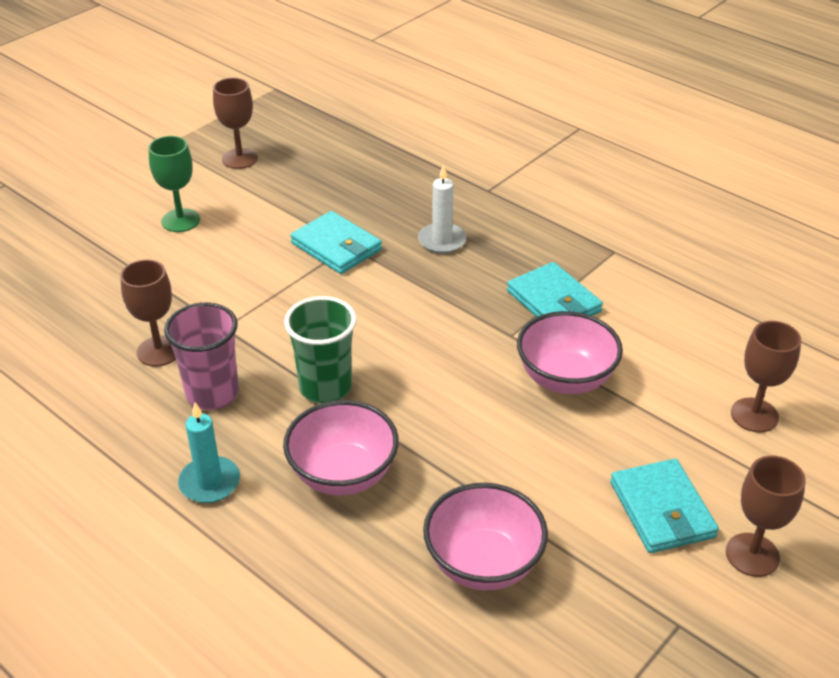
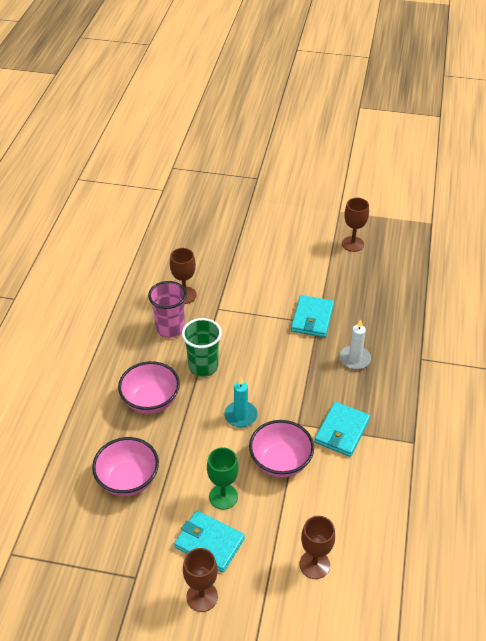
camera: 60 degrees right, 5 degrees up
(180, 220) = (282, 250): green goblet -> green goblet (223, 496)
(210, 482) = (116, 357): turquoise candle -> turquoise candle (240, 415)
(662, 509) = (209, 543): turquoise wallet -> turquoise wallet turned 75 degrees clockwise

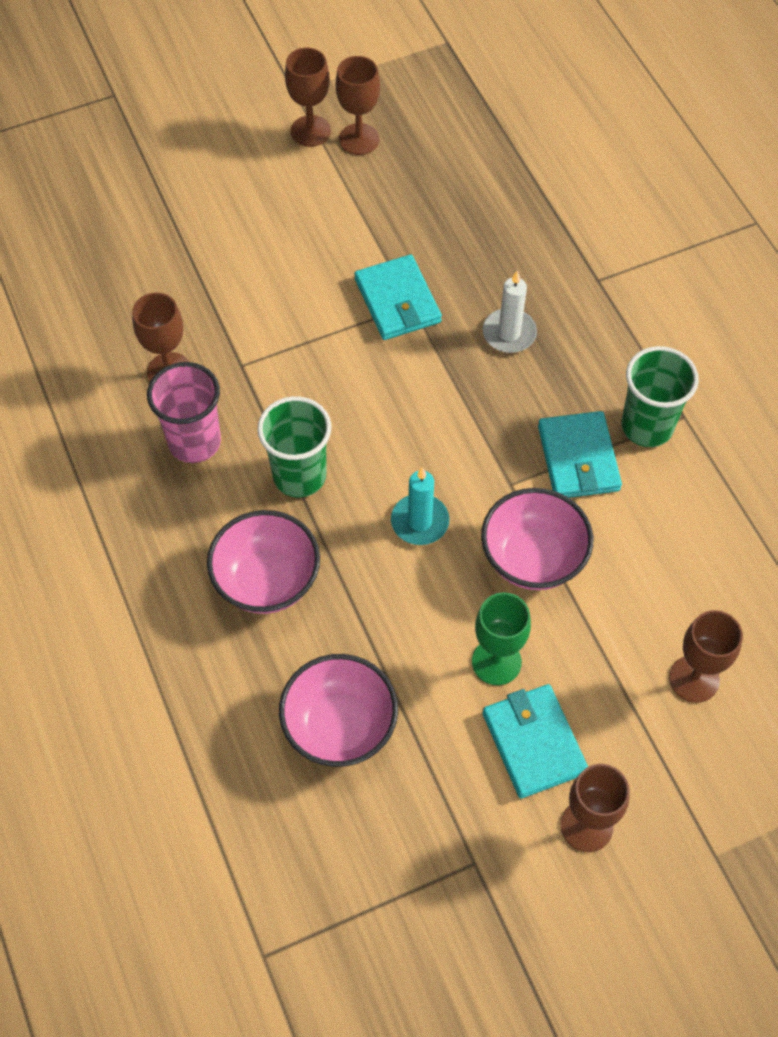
camera: 35 degrees left, 15 degrees up
(209, 543) = (533, 743): turquoise wallet -> turquoise wallet turned 75 degrees clockwise
(332, 230) = (310, 131): none -> brown goblet
(390, 436) = (647, 426): none -> green cup

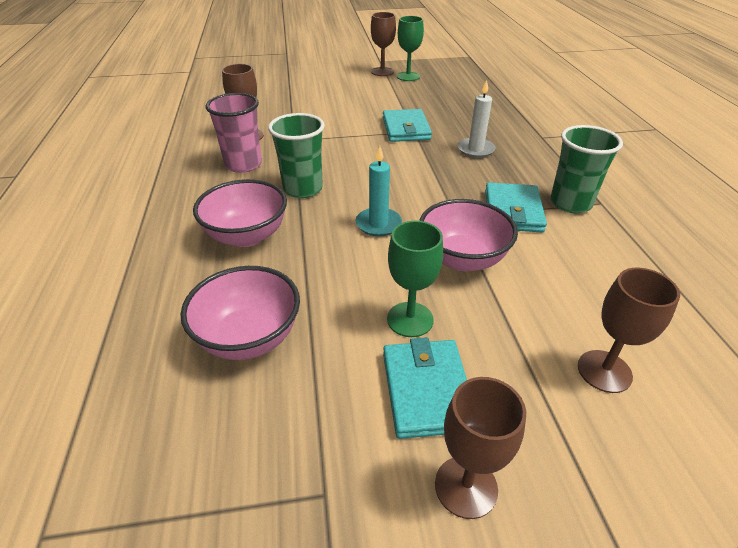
camera: 15 degrees right, 20 degrees down
(359, 139) = (408, 76): brown goblet -> green goblet

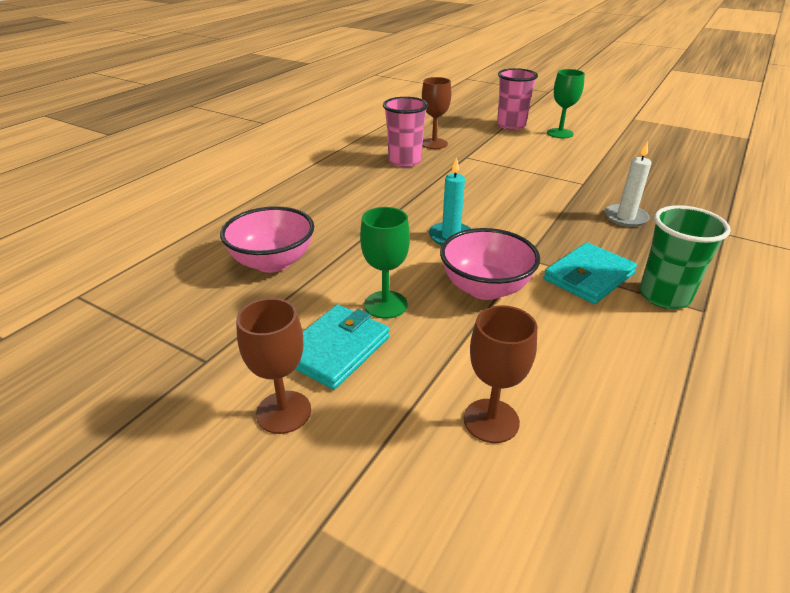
camera: 40 degrees right, 5 degrees down
(247, 236) = (347, 206): pink bowl -> none
(295, 95) = (511, 125): none -> pink cup
(303, 189) = (426, 192): green cup -> none
(382, 72) = (622, 128): brown goblet -> none
(406, 129) = (577, 179): turquoise wallet -> none
(408, 76) = (644, 138): green goblet -> green goblet (560, 133)

